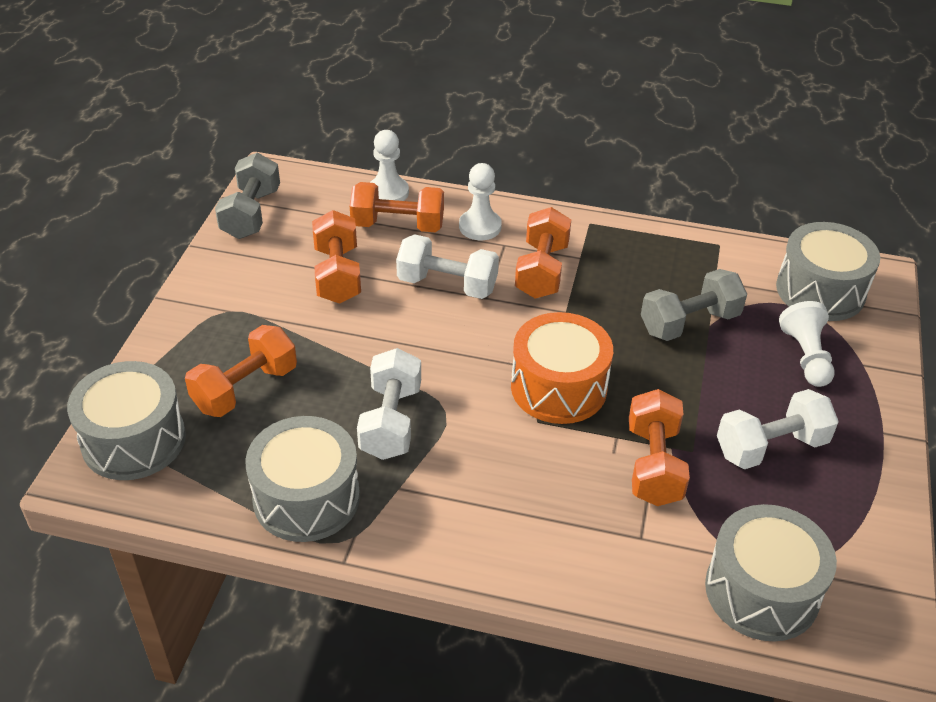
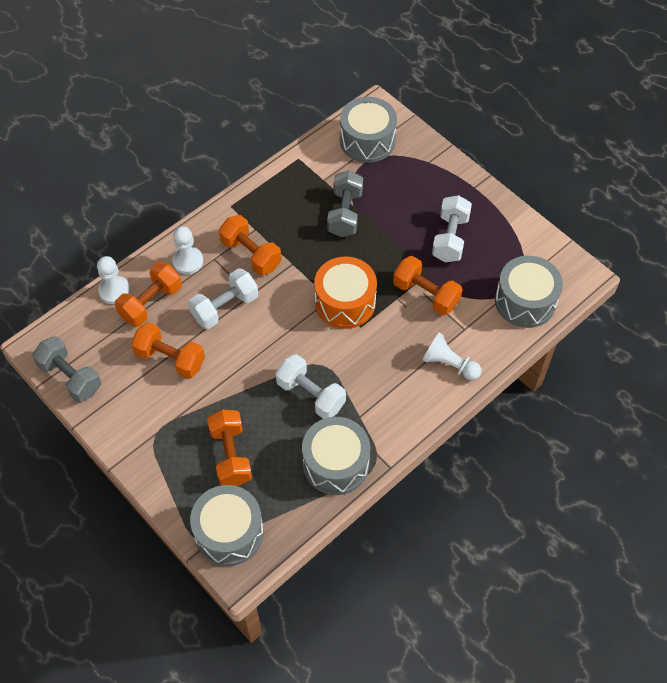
camera: 55 degrees left, 15 degrees up
(806, 356) = (406, 181): white pawn -> white pawn (449, 364)

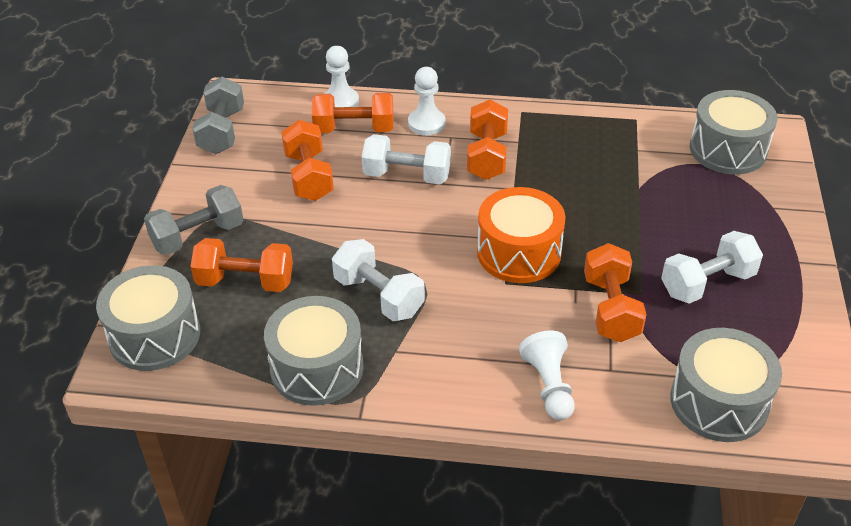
camera: 50 degrees right, 15 degrees down
(231, 455) = (245, 281): orange dumbbell -> orange dumbbell turned 60 degrees clockwise
(311, 395) = (378, 296): white dumbbell -> white dumbbell turned 45 degrees counterclockwise
(345, 213) = (621, 187): grey dumbbell -> grey dumbbell (198, 236)

